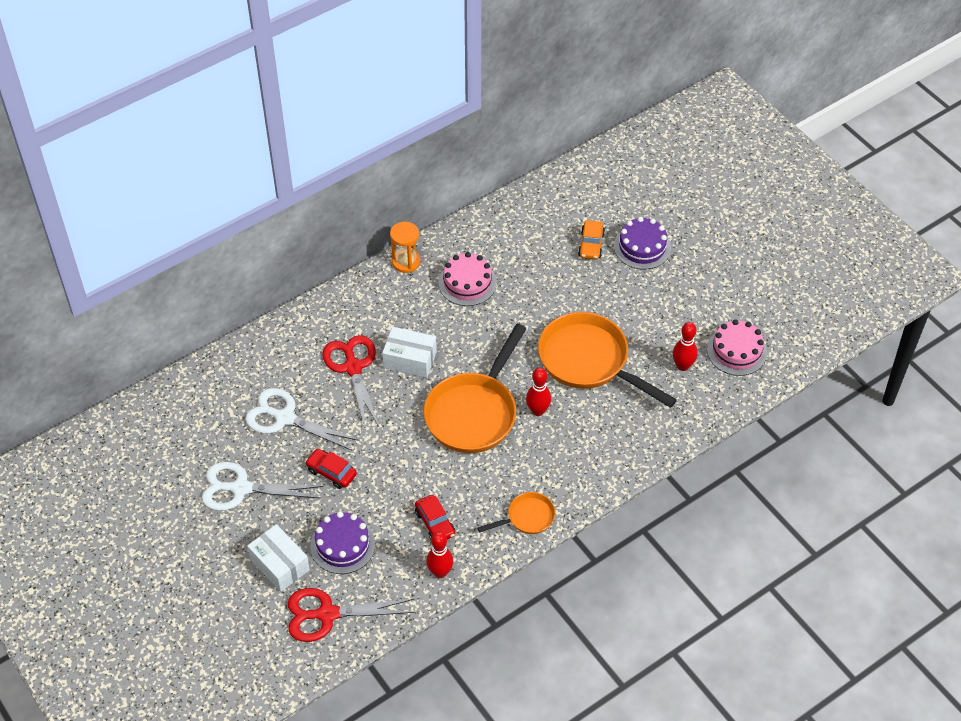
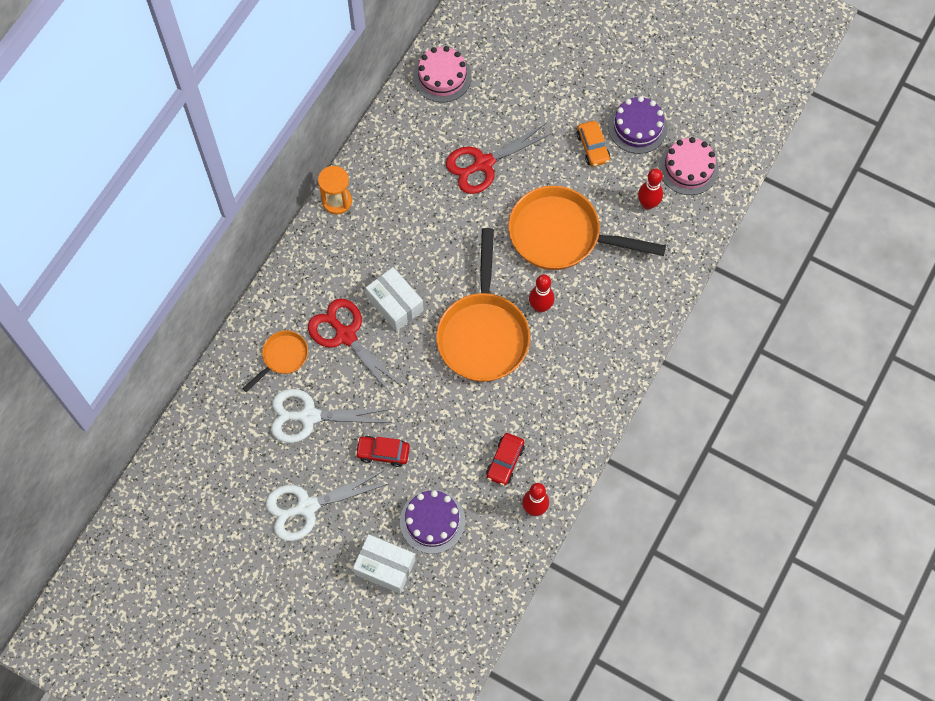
camera: 25 degrees left, 15 degrees up
(326, 614) = (454, 596): red scissors -> red scissors (483, 164)
(410, 359) = (395, 304): white box -> white box turned 60 degrees clockwise
(435, 523) = (505, 461): red car -> red car turned 75 degrees clockwise
(467, 283) = (407, 199): pink cake -> pink cake (442, 76)
(527, 517) = (584, 419): orange pan -> orange pan (282, 357)
(591, 245) = (503, 110): orange car -> orange car (593, 147)
(642, 247) = (551, 93): purple cake -> purple cake (637, 127)

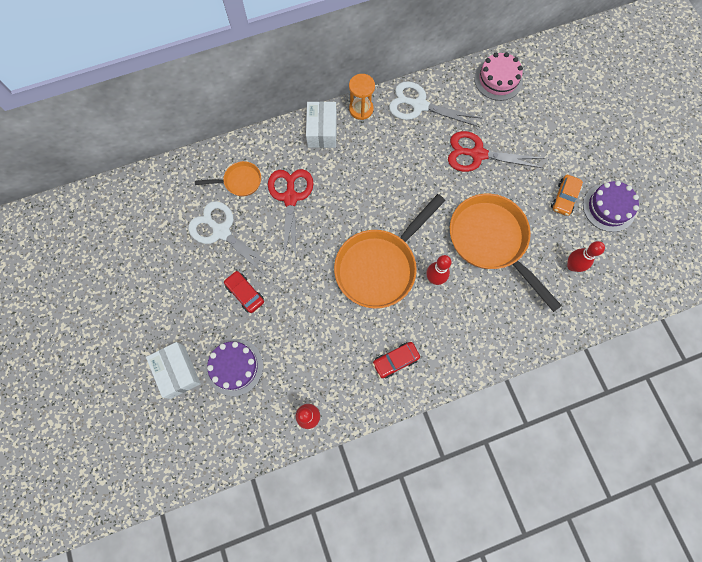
camera: 40 degrees right, 5 degrees up
(306, 507) = (166, 289): white scissors -> white scissors (419, 105)
(395, 304) = (339, 202): white box -> white box (322, 131)
(505, 461) = (318, 366): red car -> red car (395, 361)
(688, 168) = (624, 263): pink cake -> none

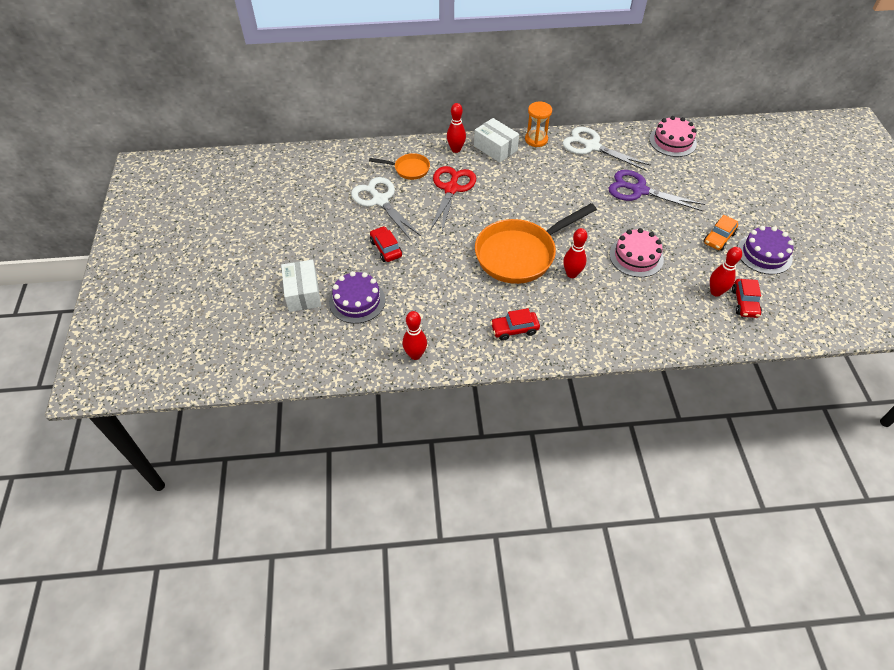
camera: 15 degrees right, 20 degrees down
(281, 142) = (456, 149): none -> red bowling pin
(322, 131) = (495, 148): white box -> white box turned 60 degrees counterclockwise
(477, 154) = (638, 190): red scissors -> purple scissors
(491, 241) = (636, 257): orange pan -> pink cake
(600, 272) = (744, 303): none -> red car

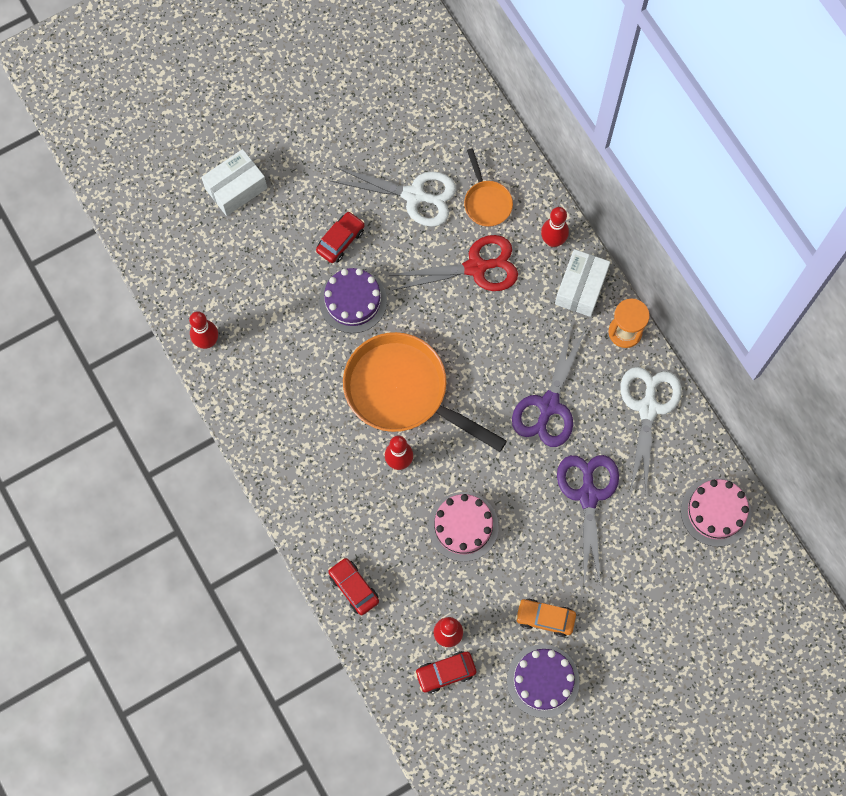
camera: 65 degrees right, 20 degrees up
(357, 301) = (251, 248): purple cake -> purple cake (353, 301)
(380, 200) = (415, 195): white scissors -> white scissors turned 75 degrees clockwise
(514, 329) = (287, 428): red car -> red car (353, 588)
(568, 188) = (548, 406): none -> purple scissors

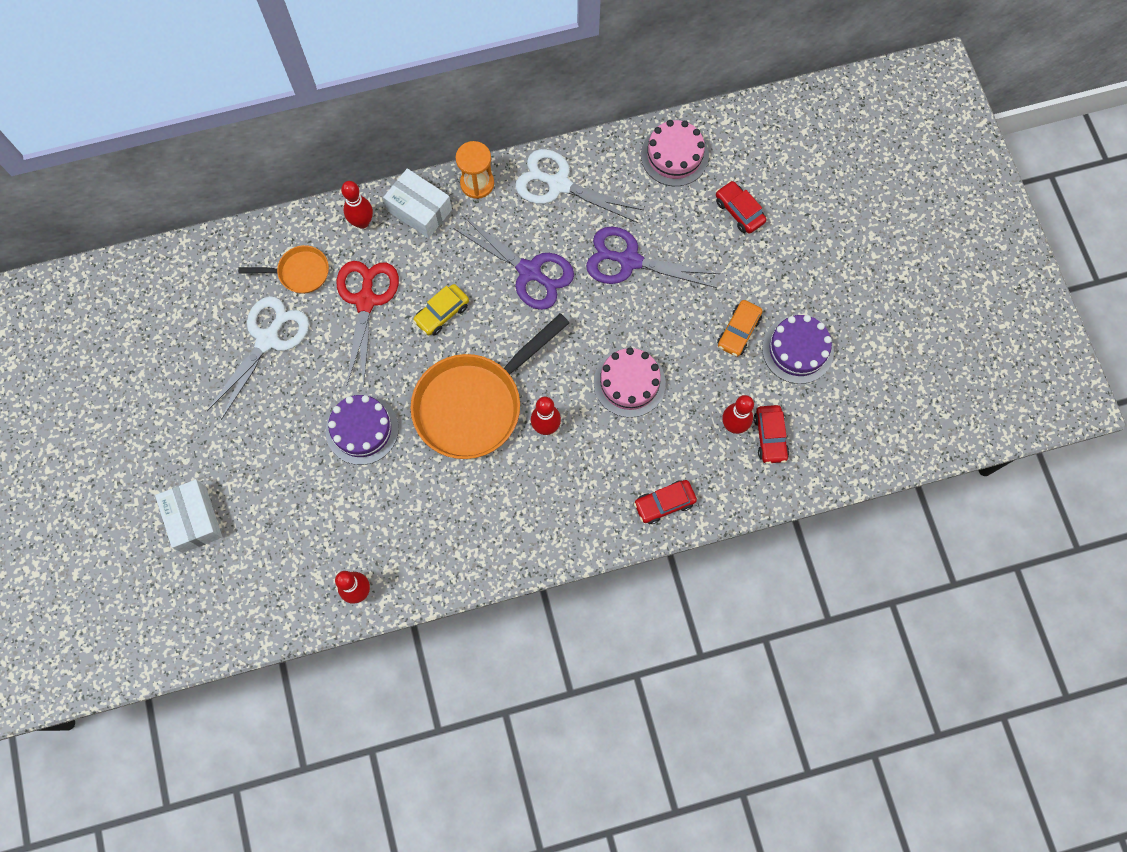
camera: 75 degrees left, 0 degrees up
(340, 240) = (291, 425): red car -> red car (739, 211)
(483, 337) = (442, 313): none -> yellow car

